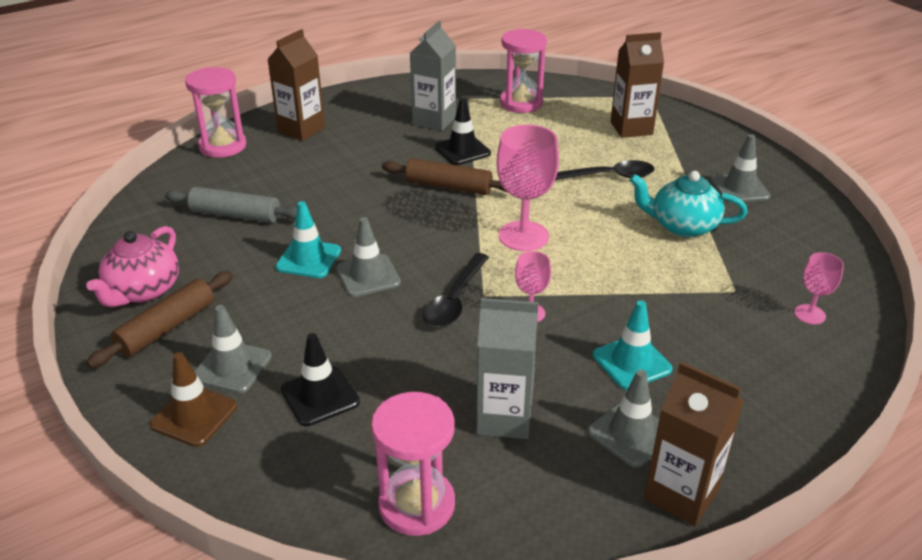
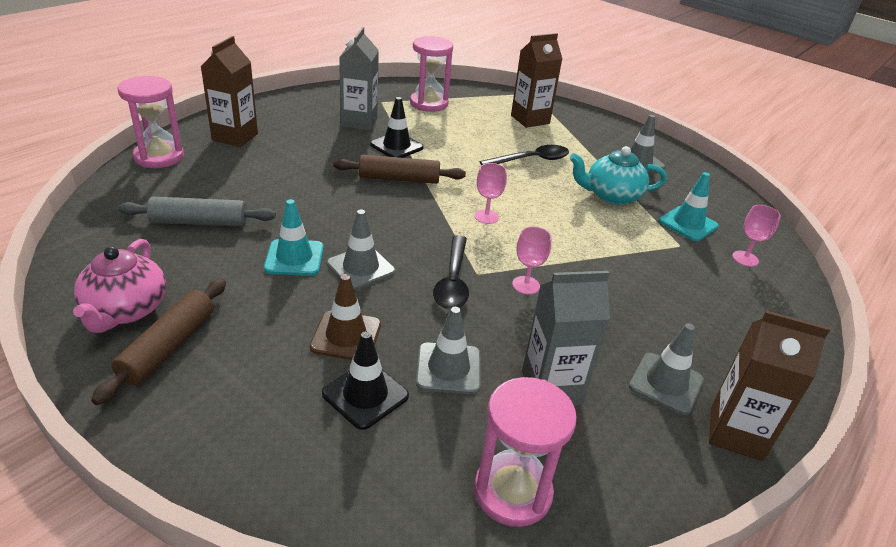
camera: 20 degrees left, 0 degrees up
(194, 416) = (237, 439): brown traffic cone -> brown traffic cone (346, 336)
(232, 367) = (259, 378): grey traffic cone -> grey traffic cone (448, 368)
(523, 236) = (486, 217): pink goblet -> pink goblet, size x0.53
(631, 362) = (633, 318): turquoise traffic cone -> turquoise traffic cone (688, 224)

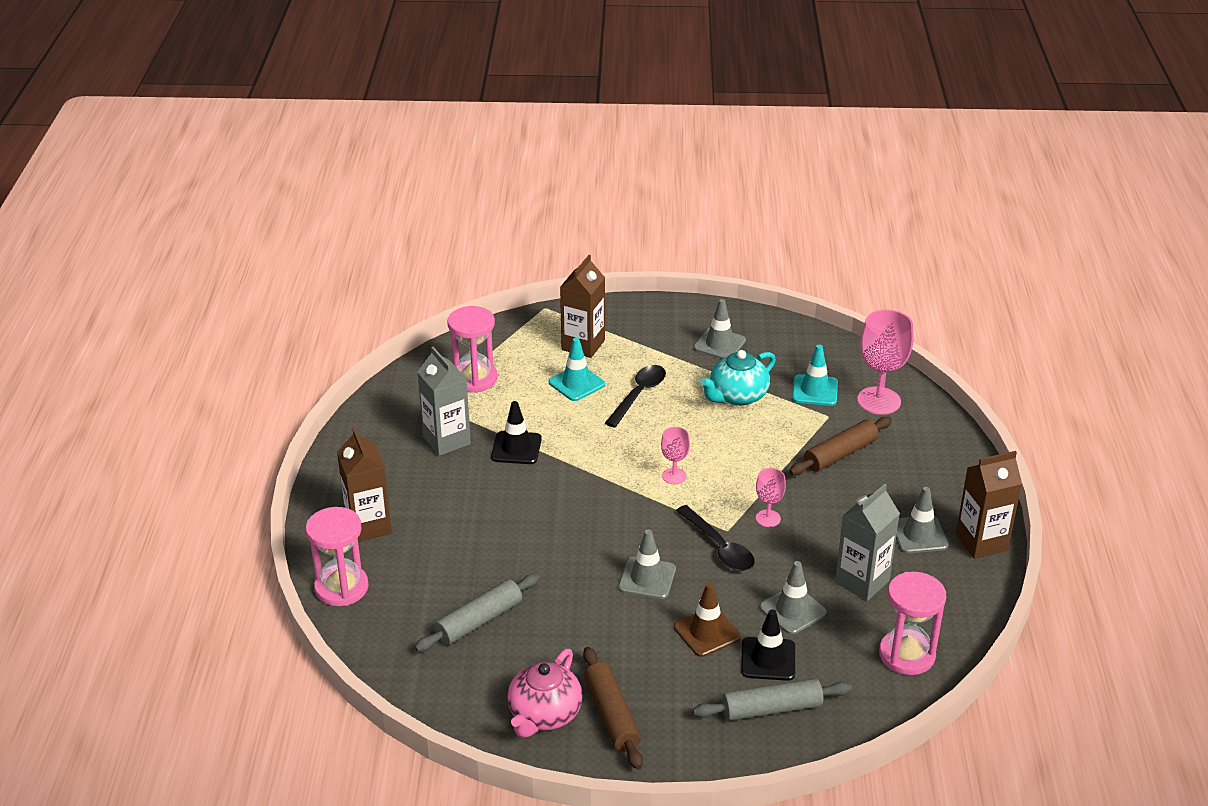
camera: 35 degrees left, 0 degrees up
(125, 310) = (544, 714): pink teapot -> pink teapot turned 60 degrees clockwise
(294, 258) = (592, 602): turquoise traffic cone -> turquoise traffic cone (576, 383)
(301, 443) = (771, 709): none -> grey rolling pin
(399, 179) = (565, 481): brown rolling pin -> brown rolling pin (840, 454)
(745, 258) = (879, 401): pink goblet -> pink goblet, size x1.89

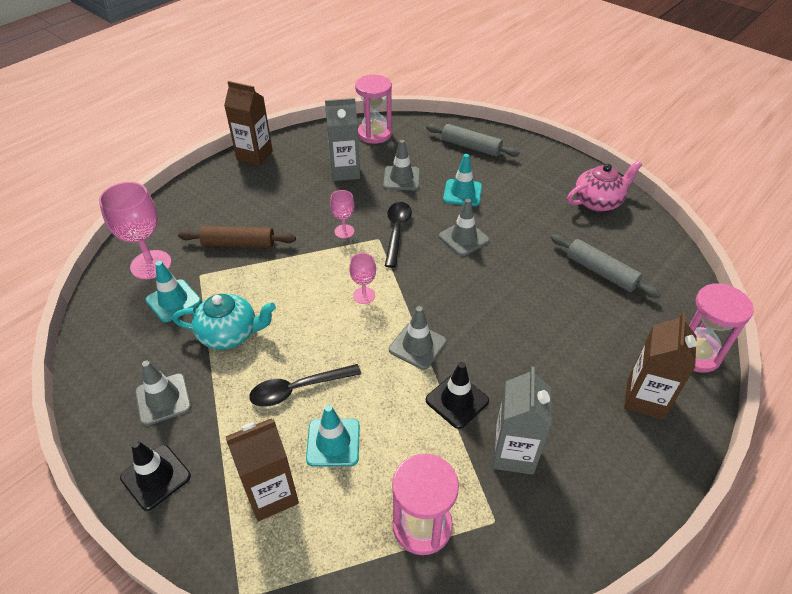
camera: 140 degrees left, 10 degrees up
(479, 620) = (600, 272): grey rolling pin -> grey rolling pin turned 45 degrees clockwise
(612, 715) = (558, 183): brown rolling pin -> none
(707, 632) = (462, 193): brown traffic cone -> turquoise traffic cone
(768, 659) = (445, 165): black traffic cone -> black traffic cone (156, 477)
(919, 535) = (278, 175): grey traffic cone -> grey traffic cone (417, 346)

